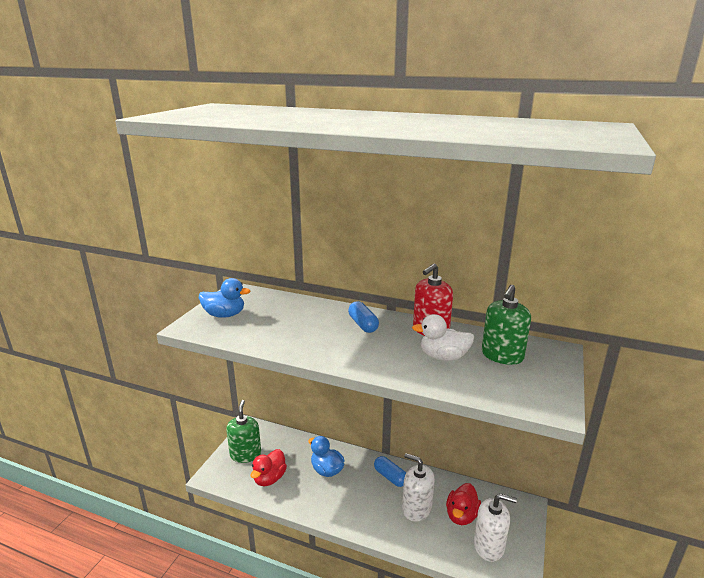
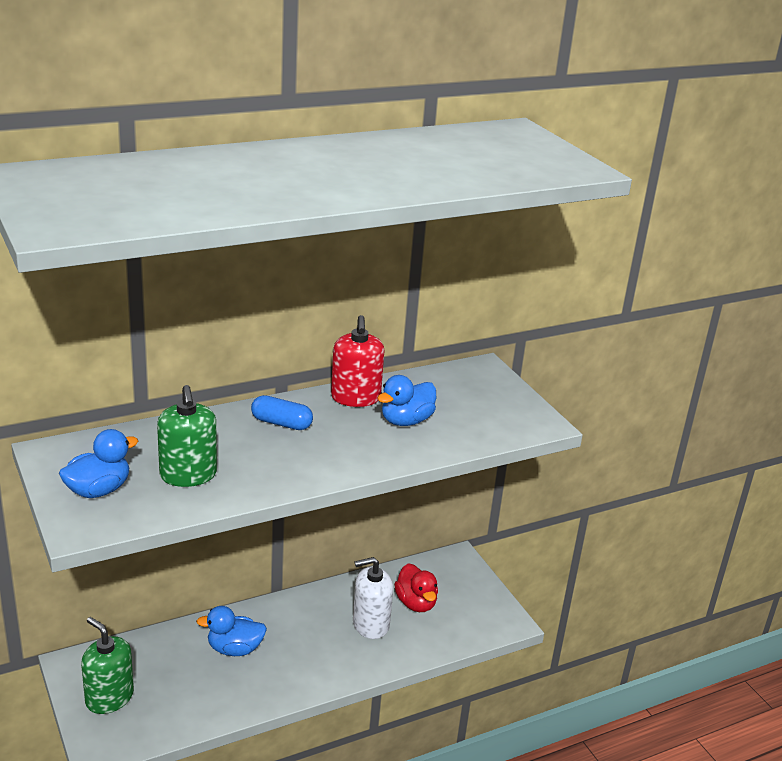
camera: 50 degrees left, 5 degrees up
(269, 478) = (179, 701): red duck -> none
(390, 477) = (311, 611): blue capsule -> none
(443, 357) = (406, 421): white duck -> blue duck
(489, 546) = (464, 613): white soap dispenser -> none
(502, 355) = (450, 395): green soap dispenser -> green soap dispenser (188, 475)

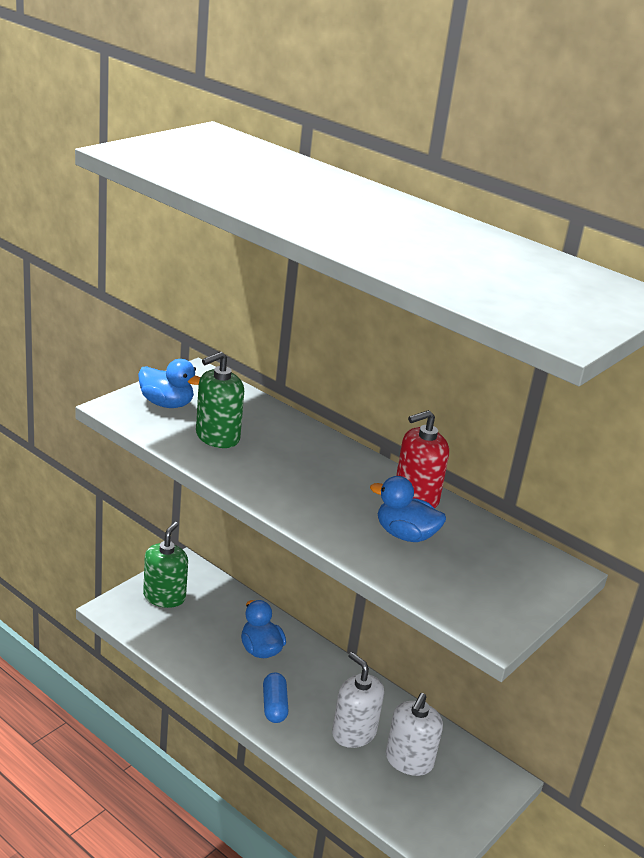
camera: 65 degrees right, 0 degrees up
(281, 423) = (332, 465): blue capsule -> blue capsule (274, 706)
(416, 603) = (409, 760): red duck -> white soap dispenser

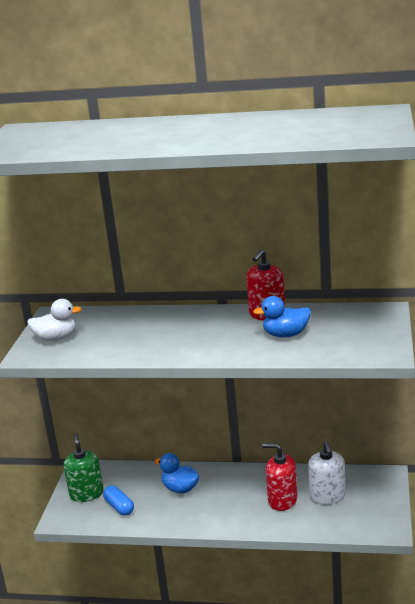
camera: 25 degrees left, 5 degrees down
(166, 404) = (56, 338): blue duck -> white duck
(217, 436) = (112, 340): green soap dispenser -> none
(274, 706) = (221, 513): blue capsule -> blue capsule (119, 507)
(354, 733) = (282, 500): white soap dispenser -> red soap dispenser

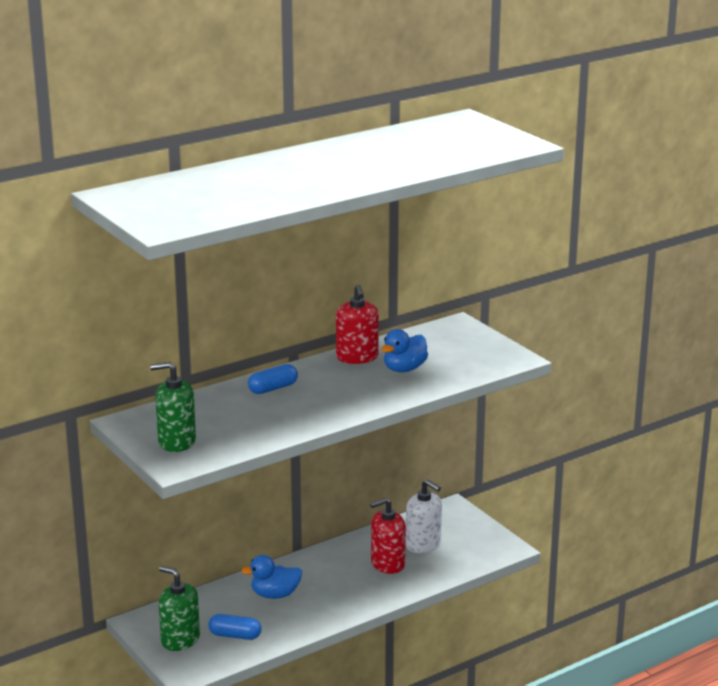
camera: 45 degrees left, 0 degrees up
(56, 338) = (176, 442): white duck -> green soap dispenser
(174, 320) = (273, 388): none -> blue capsule

